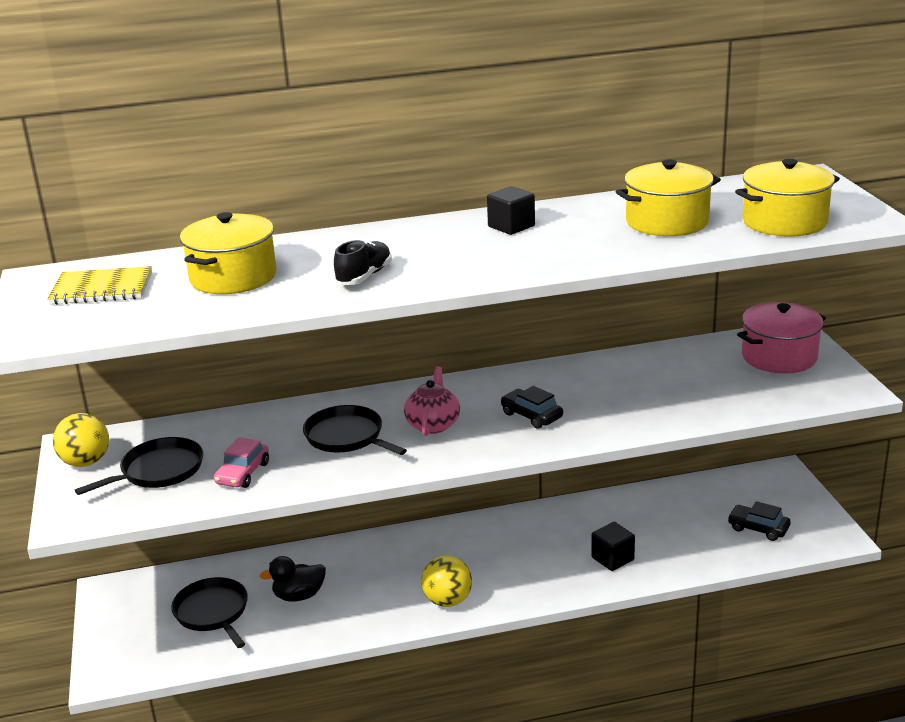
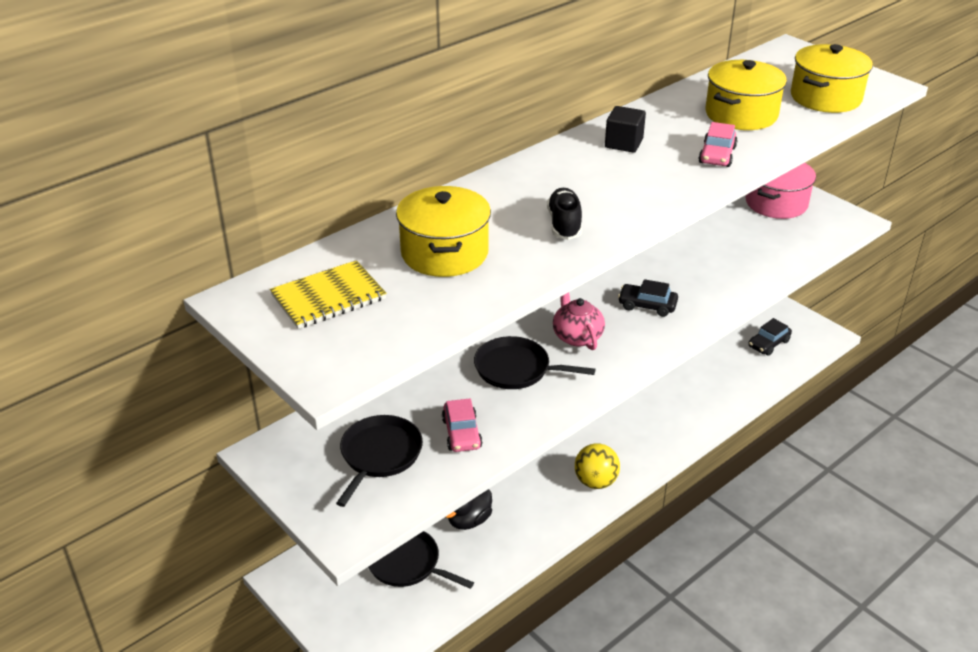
camera: 30 degrees left, 10 degrees up
(86, 462) = (297, 469): yellow ball -> none
(591, 250) = (717, 155): none -> pink car
(612, 559) = (688, 402): black cube -> none
(758, 528) = (768, 344): black car -> black car turned 45 degrees counterclockwise

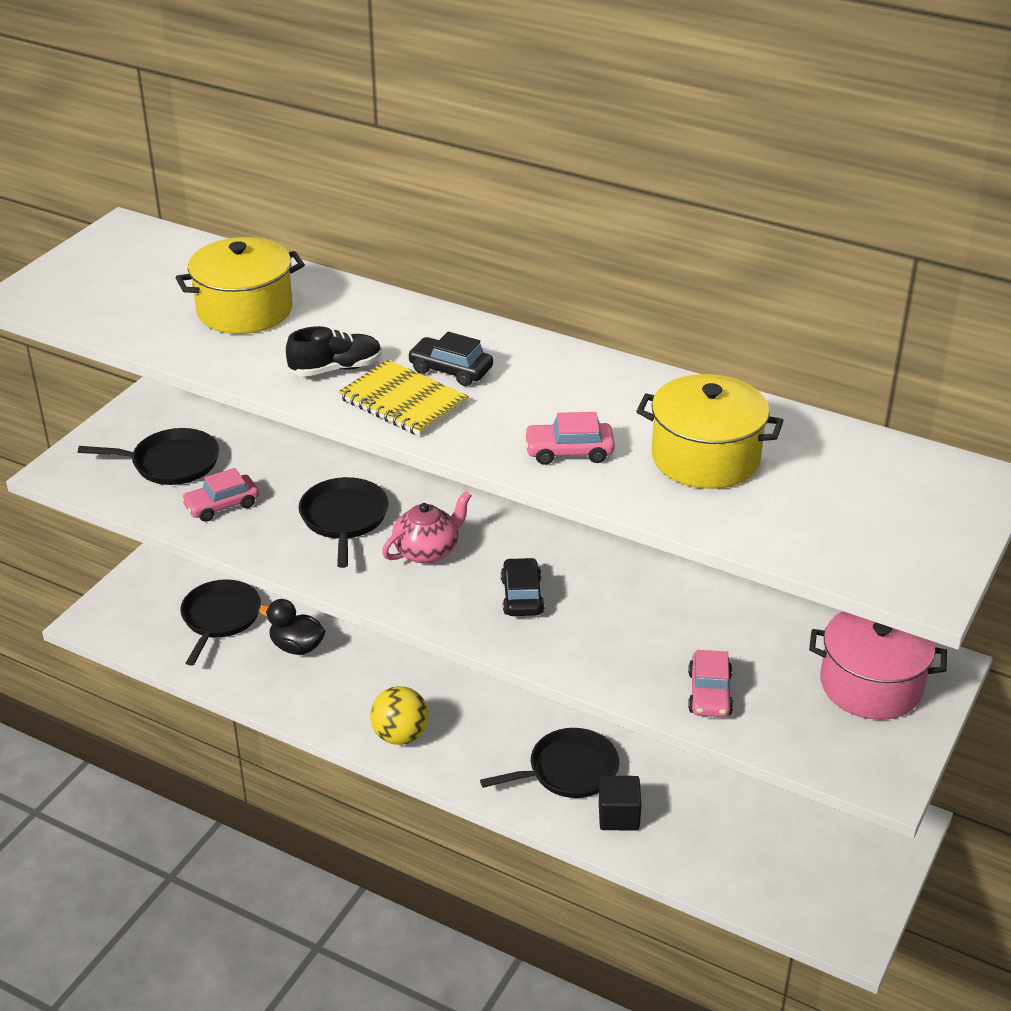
camera: 70 degrees right, 0 degrees up
(328, 297) = (143, 269): yellow notebook -> yellow notebook (403, 401)
(624, 143) = (554, 378): black cube -> black cube (618, 816)
(661, 407) = (568, 770): none -> black pan
(768, 257) = (709, 693): none -> pink car
(768, 344) = (782, 866): black car -> black car (450, 370)
(825, 97) = (823, 529): yellow pot -> none

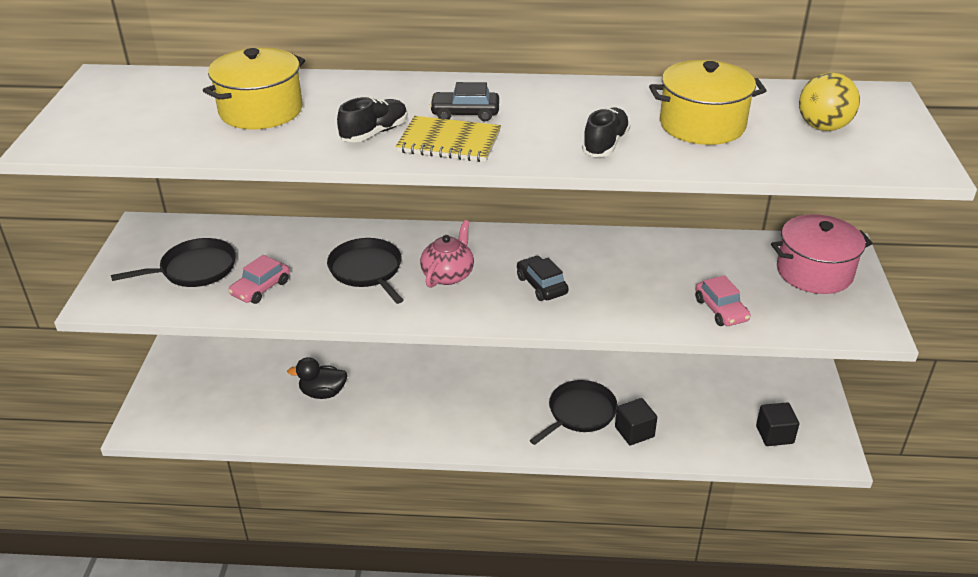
camera: 25 degrees left, 0 degrees up
(220, 618) = (247, 391): black pan -> none
(400, 735) = (444, 430): yellow ball -> yellow ball (823, 127)
(569, 451) = (605, 144): pink car -> black shoe
(793, 882) = (774, 434): none -> black cube

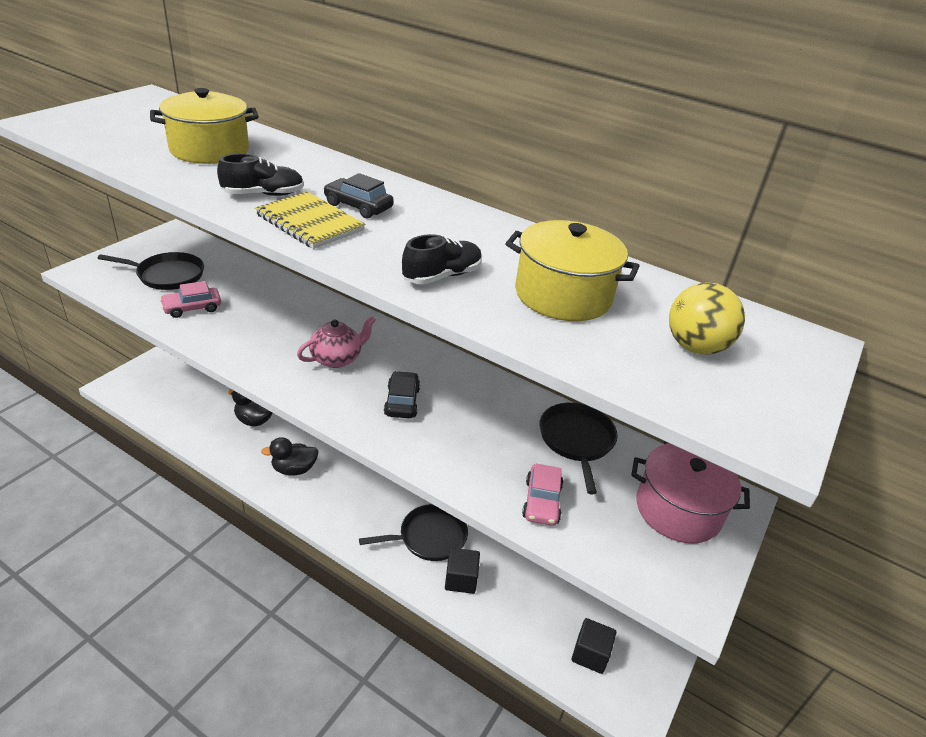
camera: 25 degrees right, 0 degrees up
(367, 270) = (281, 328): black pan -> black pan (576, 440)
(407, 416) = (294, 469): none -> black duck

